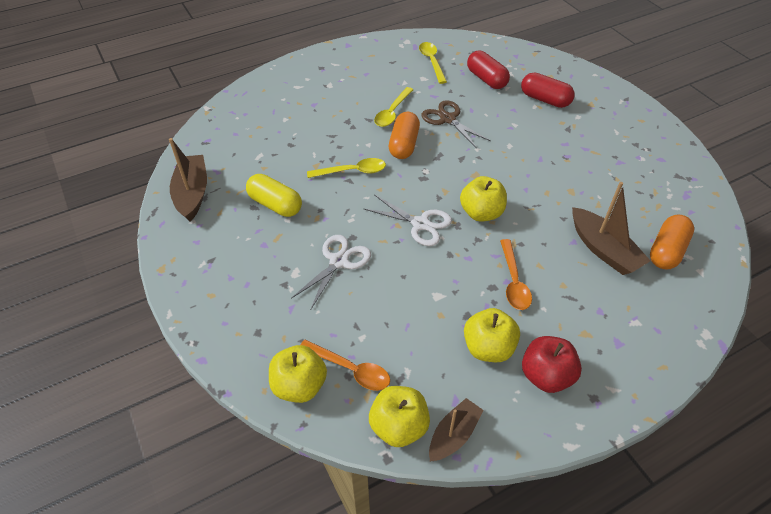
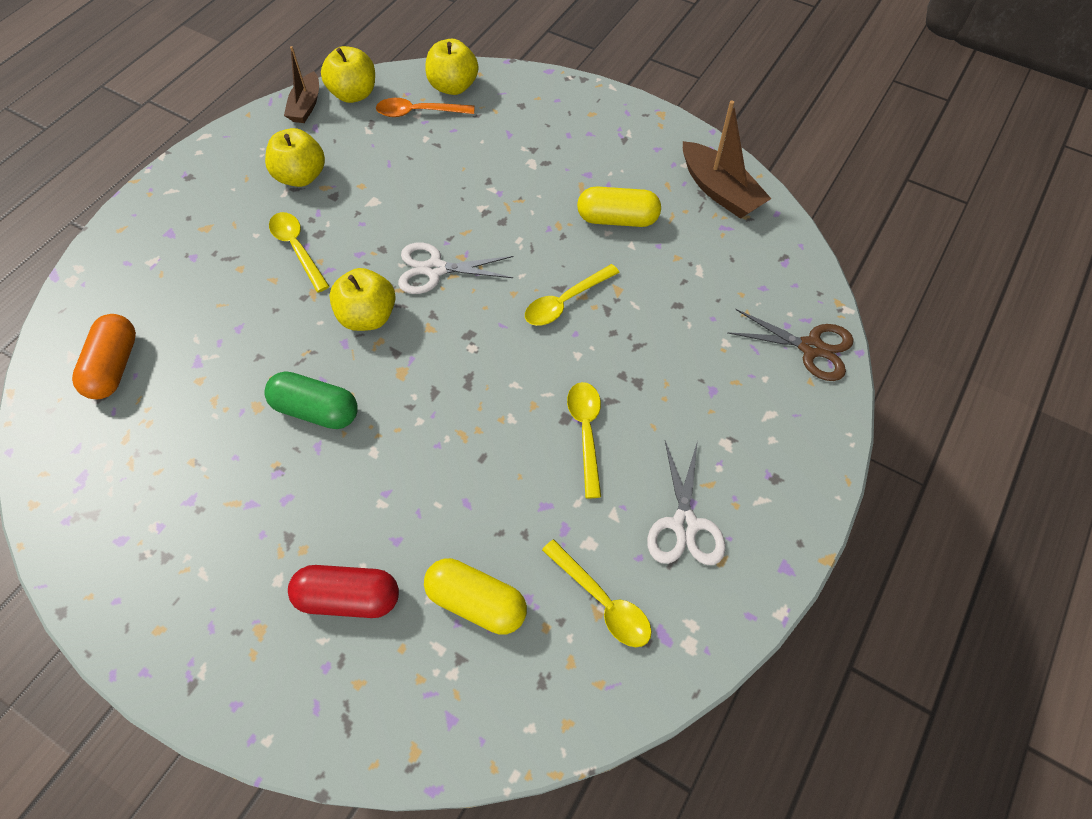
camera: 150 degrees right, 10 degrees up
(339, 261) = (496, 191): white scissors -> white scissors (684, 524)
(404, 145) = (528, 377): orange capsule -> none
(448, 119) = (493, 461): brown scissors -> brown scissors (810, 348)
(486, 79) = (476, 602): red capsule -> yellow capsule
(513, 282) = (297, 248): orange spoon -> yellow spoon
(535, 175) = (316, 410): none -> green capsule
(546, 376) = (238, 176): red apple -> none
(603, 249) = (198, 333): brown boat -> none

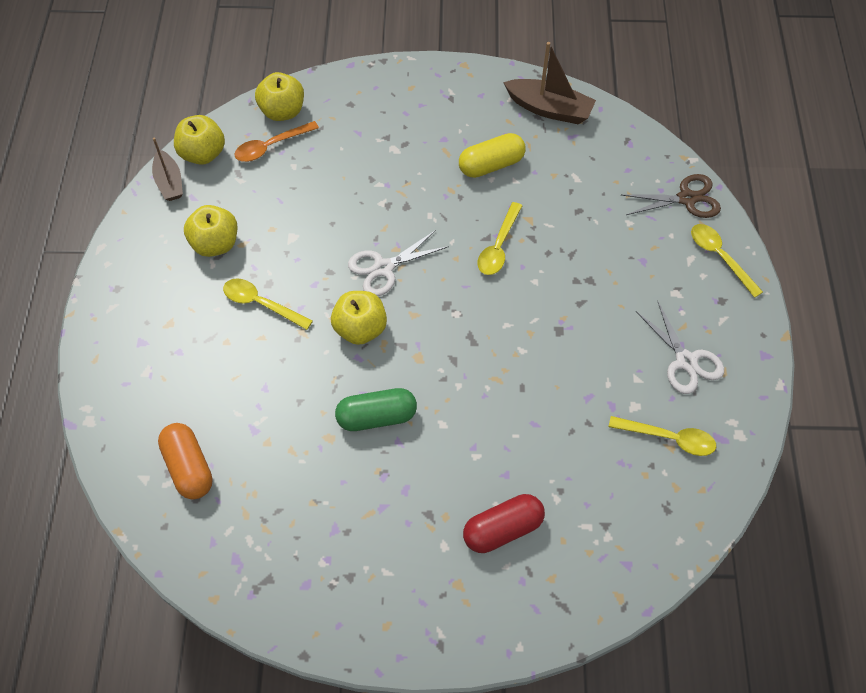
camera: 30 degrees left, 0 degrees up
(476, 602) = (589, 484): yellow capsule -> none
(586, 432) = (579, 333): yellow spoon -> yellow spoon (719, 257)

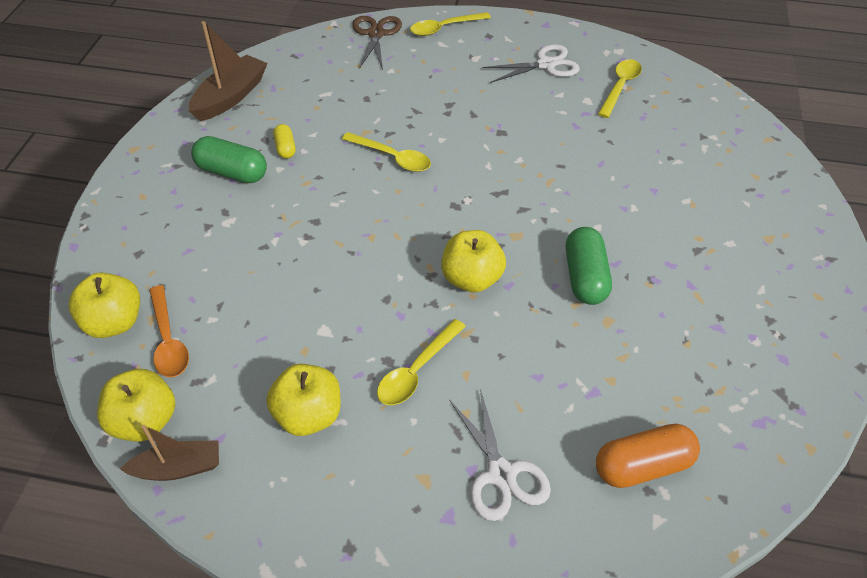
camera: 80 degrees left, 10 degrees down
(383, 268) = (394, 250): white scissors -> white scissors (501, 474)
(451, 136) = (232, 172): none -> green capsule
(491, 165) = (285, 148): yellow capsule -> yellow capsule, size x0.55
(502, 529) = (710, 200): red capsule -> none

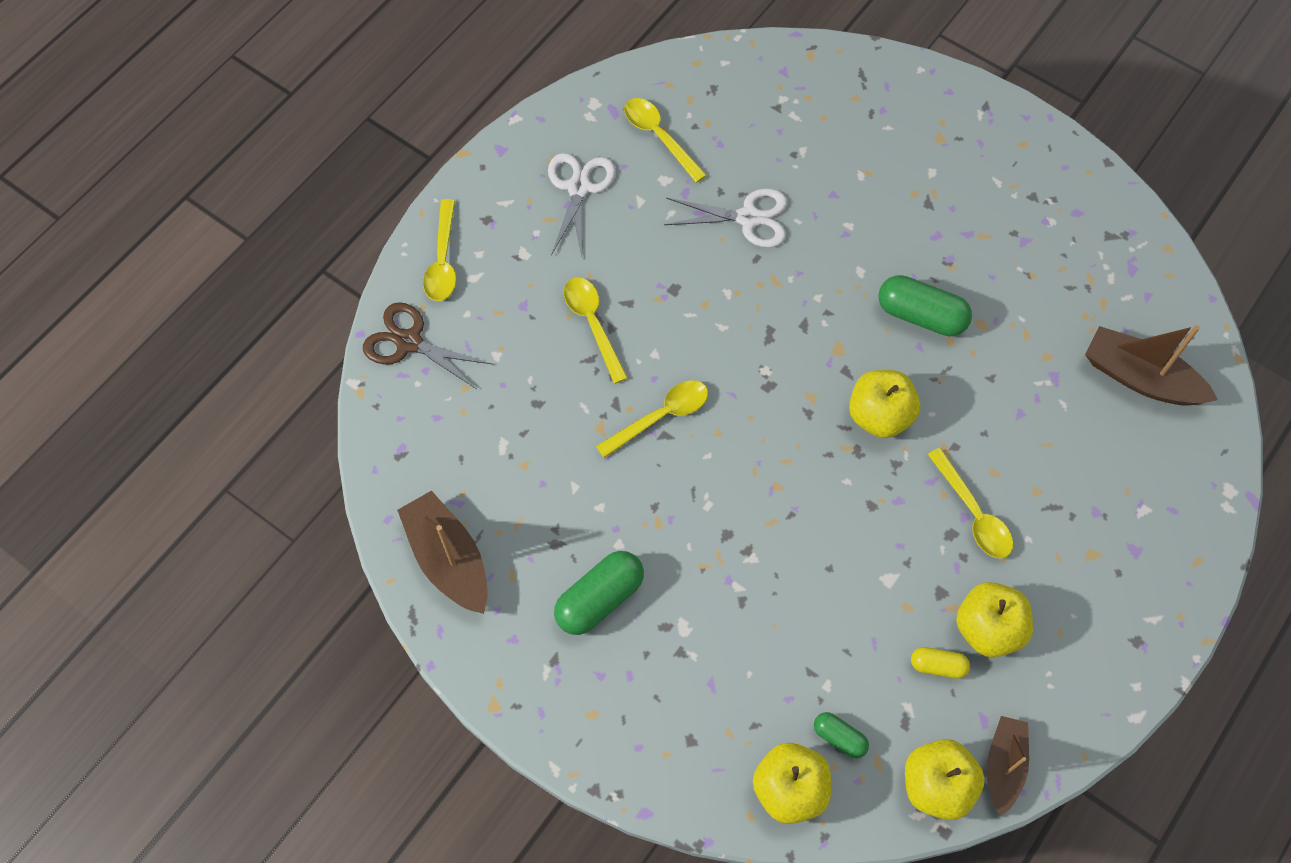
camera: 65 degrees left, 15 degrees up
(168, 341) = (839, 737): orange spoon -> green capsule
(285, 148) = (585, 526): yellow capsule -> yellow capsule (938, 666)
(444, 103) = (592, 324): none -> yellow spoon
(501, 474) = (1109, 490): white scissors -> white scissors (748, 218)
(643, 466) = (1140, 378): orange capsule -> brown boat

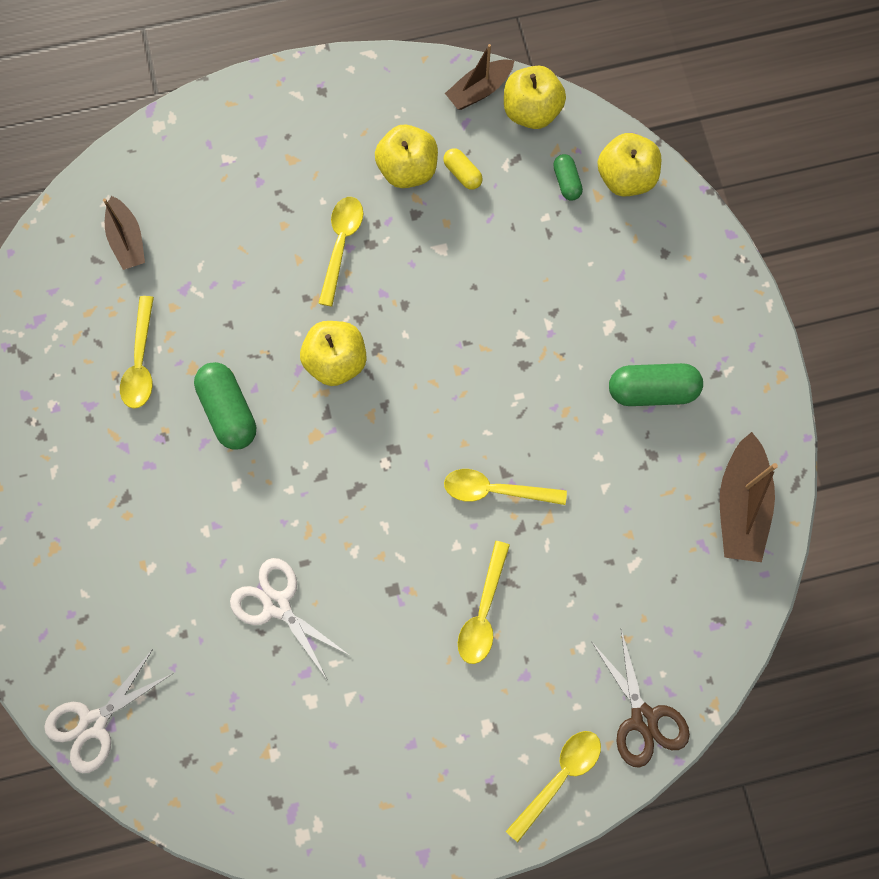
camera: 140 degrees left, 10 degrees up
(579, 188) = (388, 754): white scissors -> white scissors (93, 723)
(659, 136) = (277, 749): yellow spoon -> yellow spoon (141, 362)
(1140, 378) = (127, 240): brown boat -> brown boat, size x0.66

